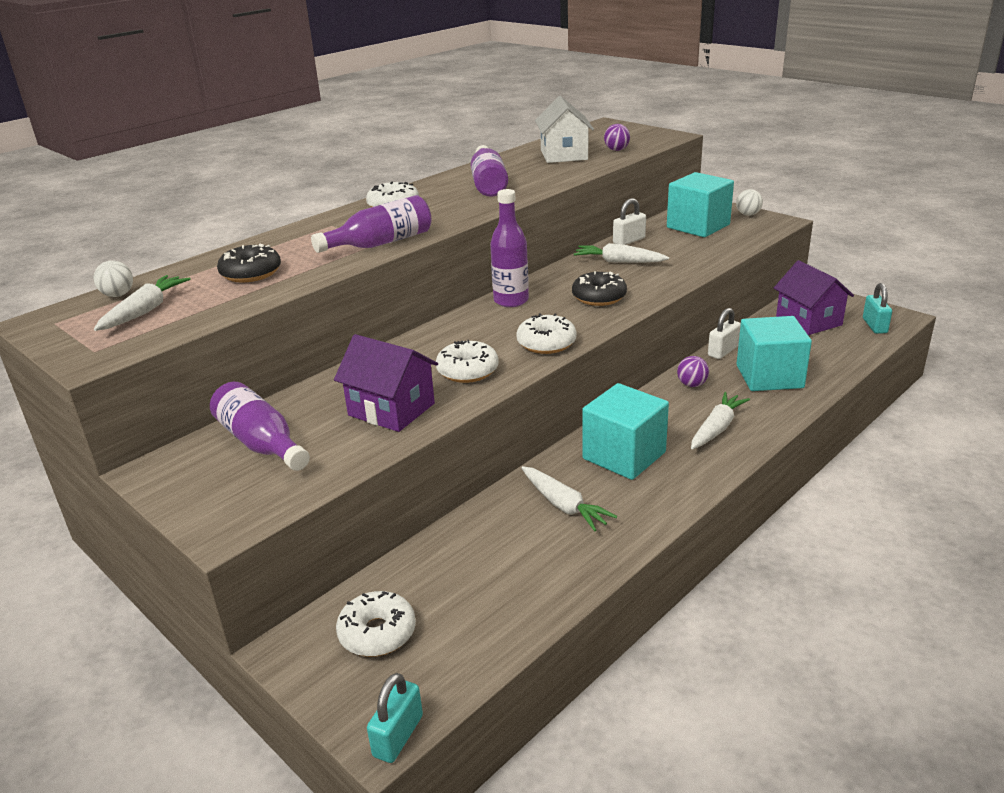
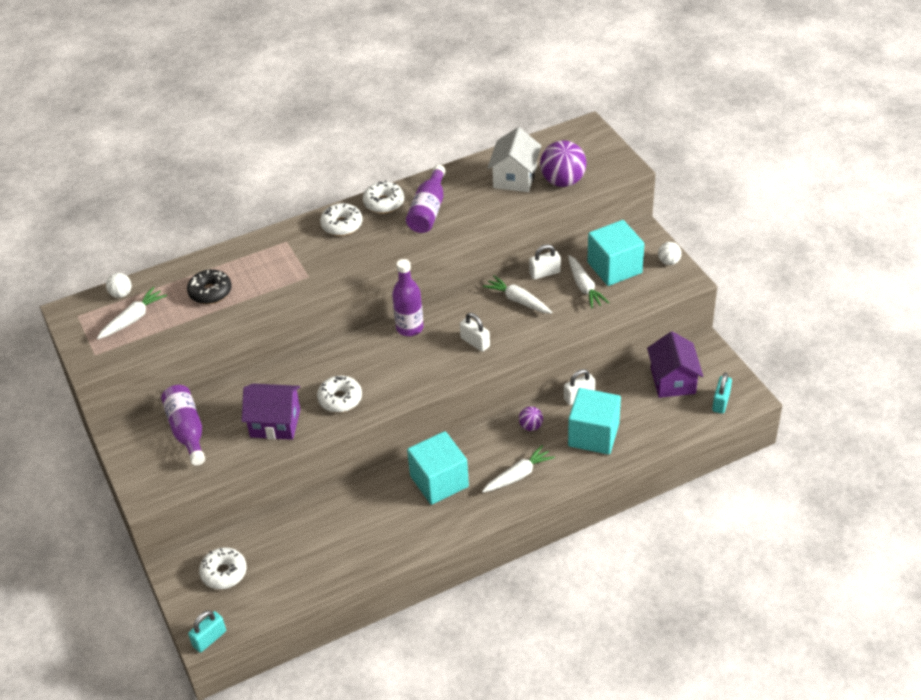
camera: 20 degrees right, 15 degrees up
(381, 243) = (309, 278): purple bottle -> none
(391, 409) = (275, 423): purple house -> purple house turned 45 degrees counterclockwise
(546, 343) = (407, 385): white donut -> white donut (384, 203)
(564, 505) = (375, 513): white carrot -> white carrot (584, 287)
(599, 297) = (475, 342): black donut -> white padlock
(616, 150) = (563, 181): purple ball -> purple ball, size x1.97

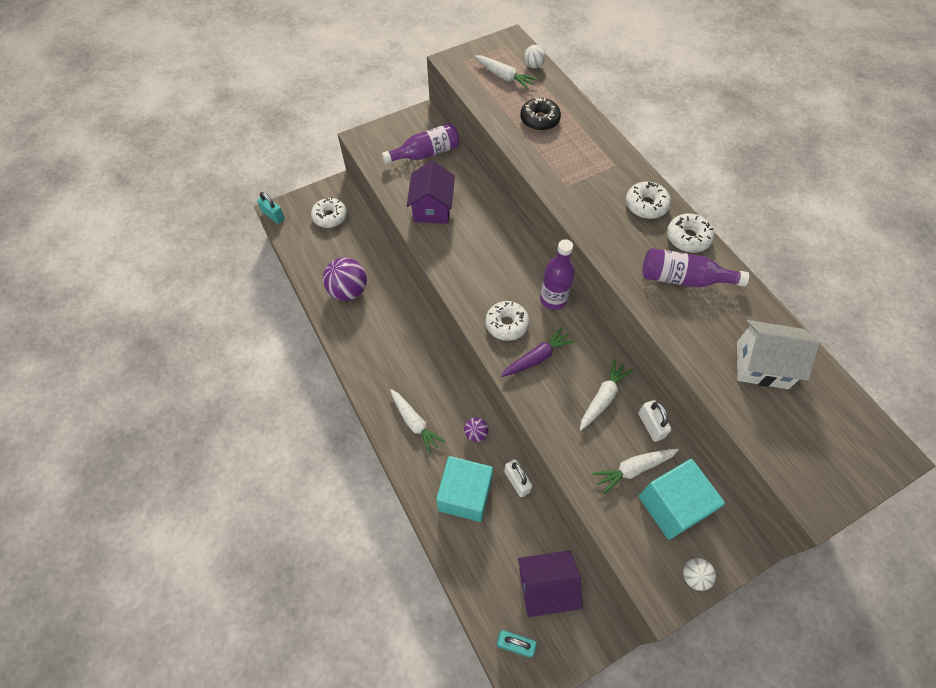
camera: 85 degrees right, 15 degrees up
(340, 399) = (459, 251): white donut -> white donut (506, 324)
(439, 481) = (410, 356): turquoise cube -> none
(475, 342) = (537, 357): white padlock -> purple carrot
(563, 181) = (768, 420): purple ball -> purple ball (348, 291)

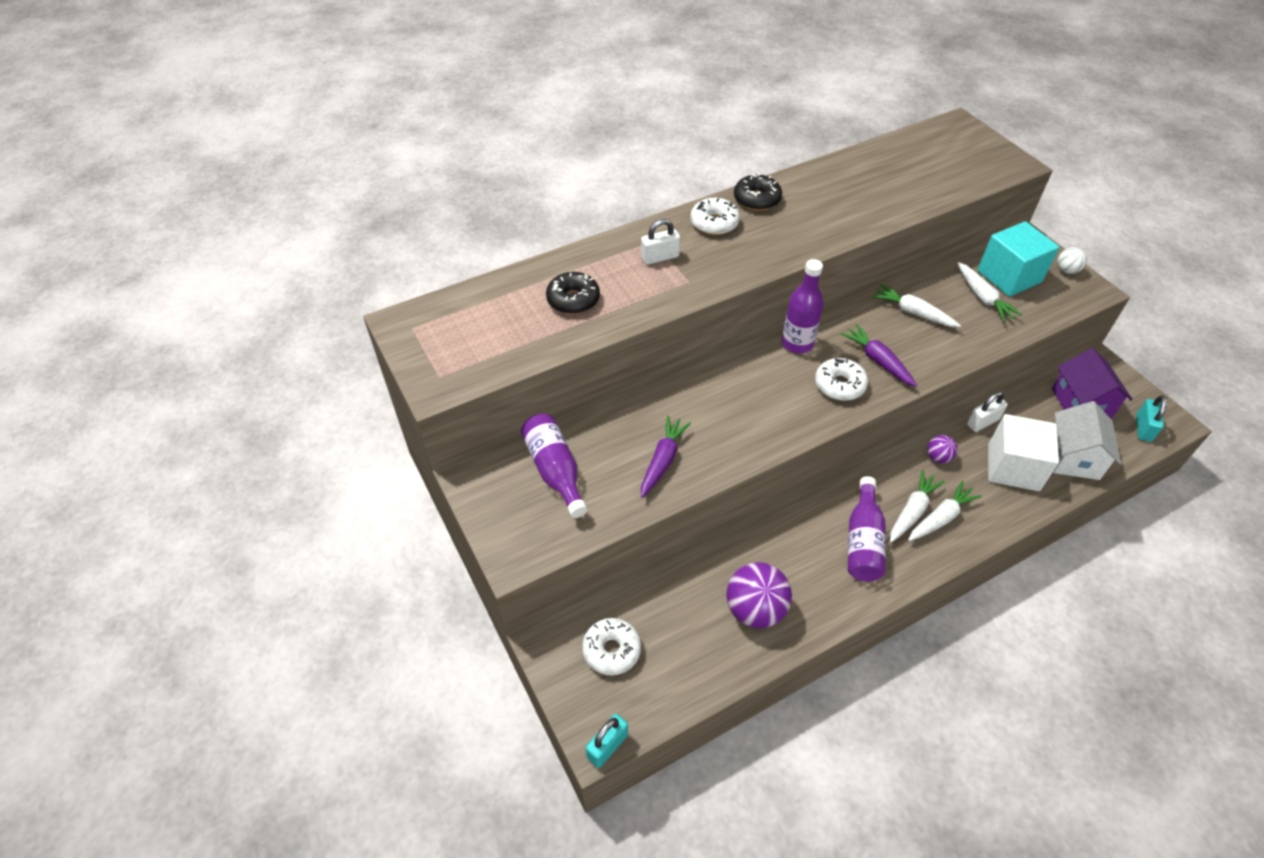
camera: 90 degrees left, 10 degrees down
(432, 208) = (663, 460): purple house -> purple carrot
(465, 495) = (1013, 467): turquoise cube -> white cube
(504, 77) = (482, 332): white carrot -> white carrot (912, 511)
(533, 66) = (463, 301): white ball -> none
(651, 425) = (933, 282): white padlock -> white padlock (660, 257)
(683, 279) = (810, 208): purple bottle -> purple bottle (863, 541)
(688, 238) = (756, 199): white donut -> black donut
(762, 365) = (898, 173): white house -> white house (1073, 457)

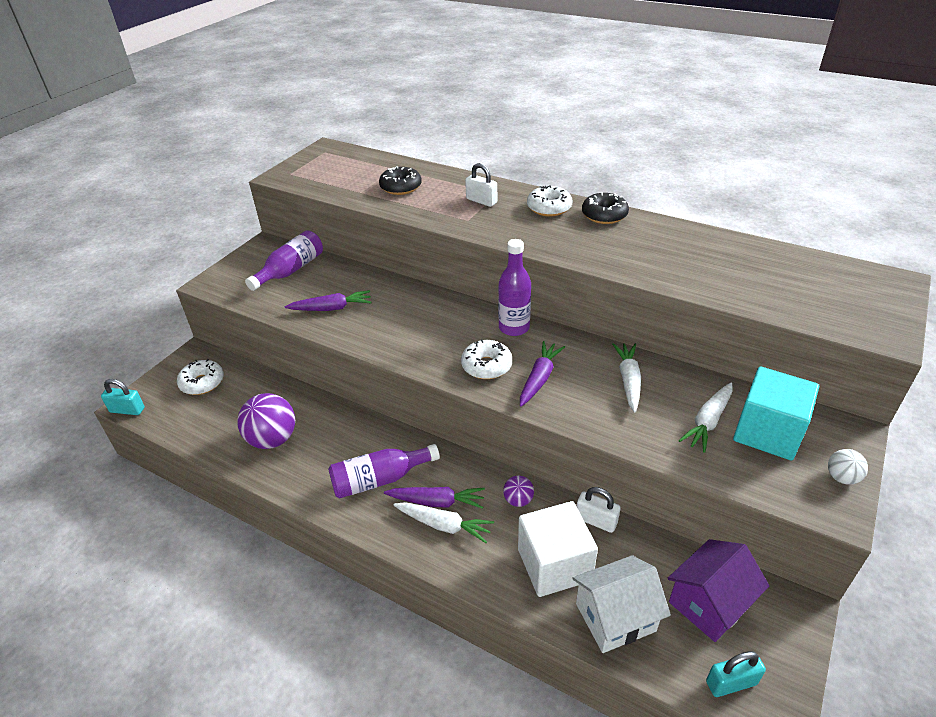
camera: 60 degrees right, 10 degrees down
(912, 511) = (437, 502): white carrot -> purple carrot

